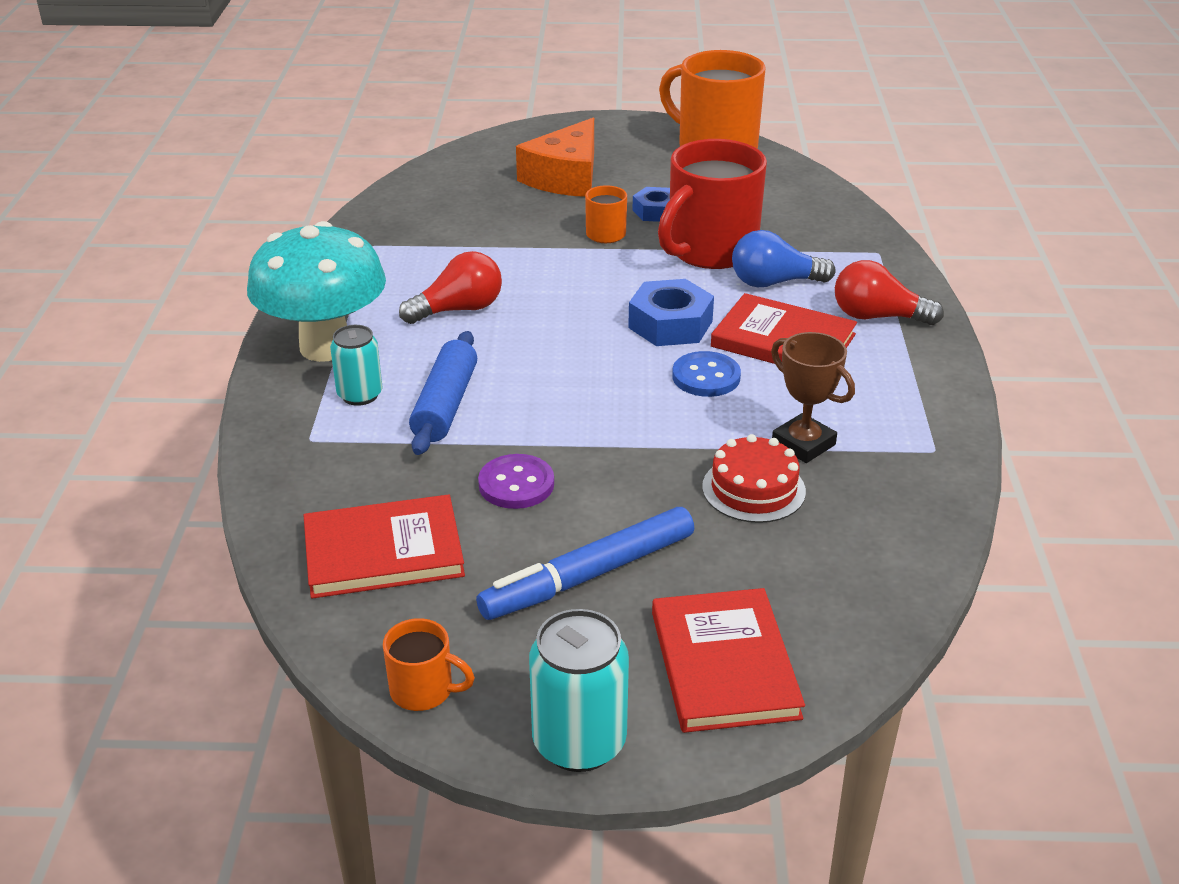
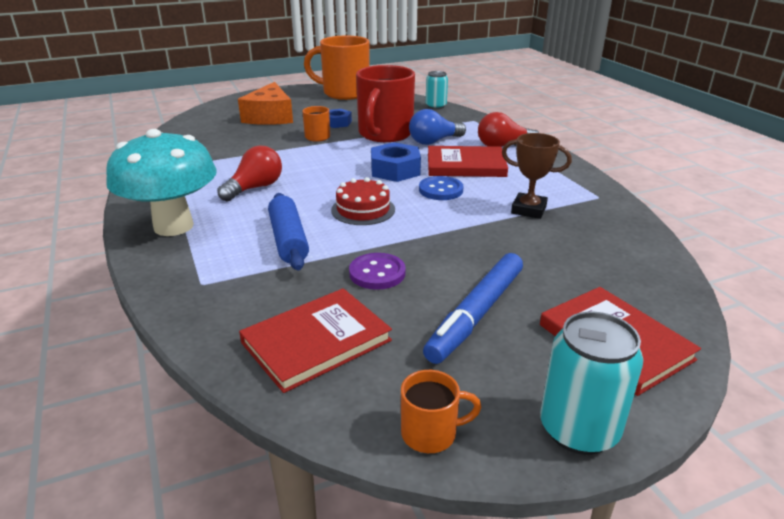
camera: 25 degrees left, 5 degrees down
(360, 395) = (221, 248): turquoise can -> turquoise can (436, 106)
(753, 489) = (526, 238): red cake -> red cake (363, 209)

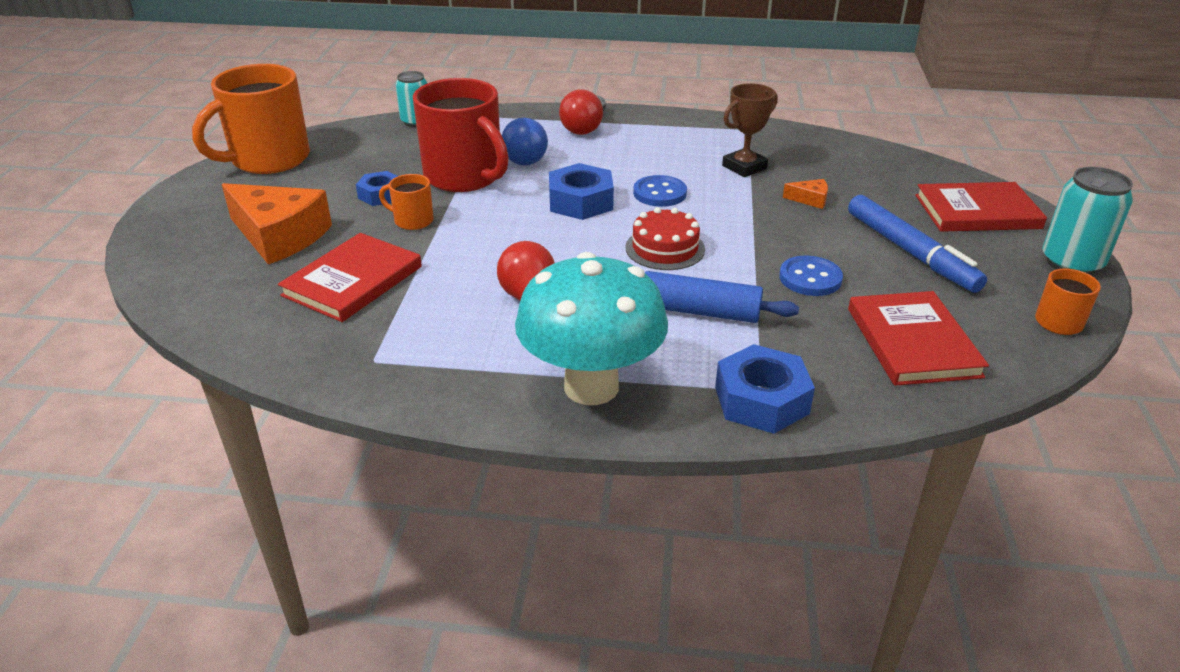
camera: 60 degrees left, 5 degrees up
(188, 287) = (761, 400): none -> blue nut
(377, 273) = (810, 278): purple button -> blue button
(466, 165) = (612, 161): red book -> red book (353, 281)
(512, 247) = (810, 199): none -> orange cheese

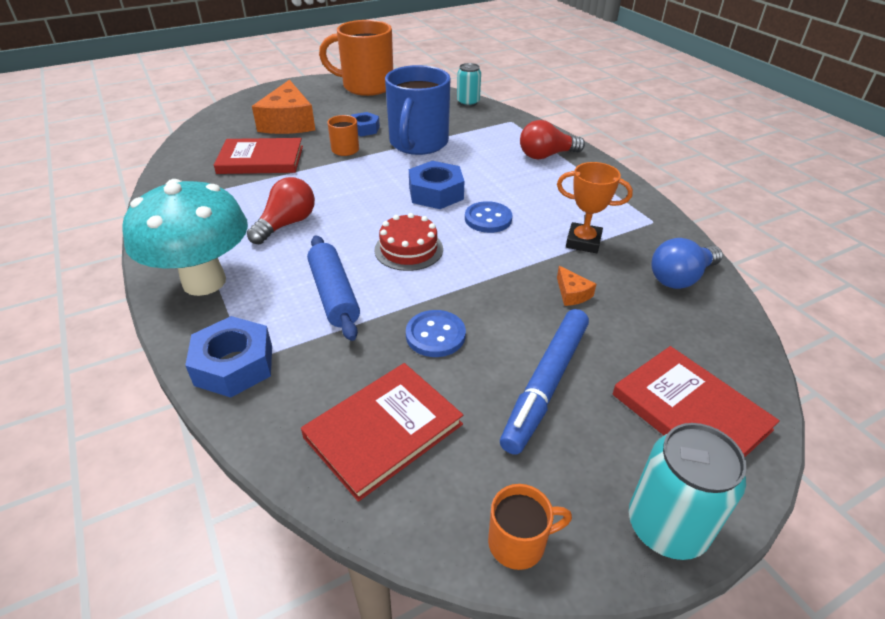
camera: 55 degrees right, 5 degrees up
(465, 177) = (418, 143): red mug -> blue mug
(526, 157) = (472, 152): blue light bulb -> blue light bulb (680, 278)
(744, 167) = (583, 242): brown trophy -> orange trophy

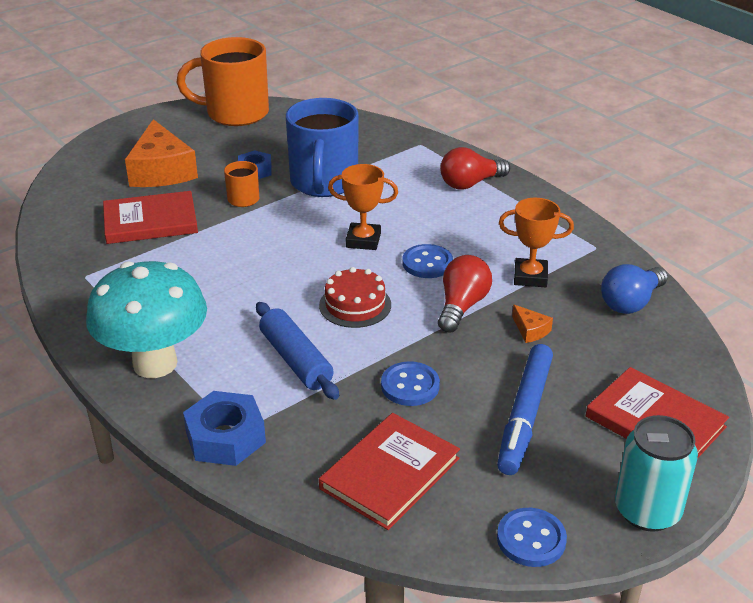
camera: 10 degrees left, 5 degrees down
(287, 224) = (214, 293): red light bulb -> red light bulb (462, 306)
(436, 193) = (363, 240): blue nut -> orange trophy
(468, 102) = (364, 124): turquoise can -> none
(518, 542) = (531, 539): orange mug -> blue button

